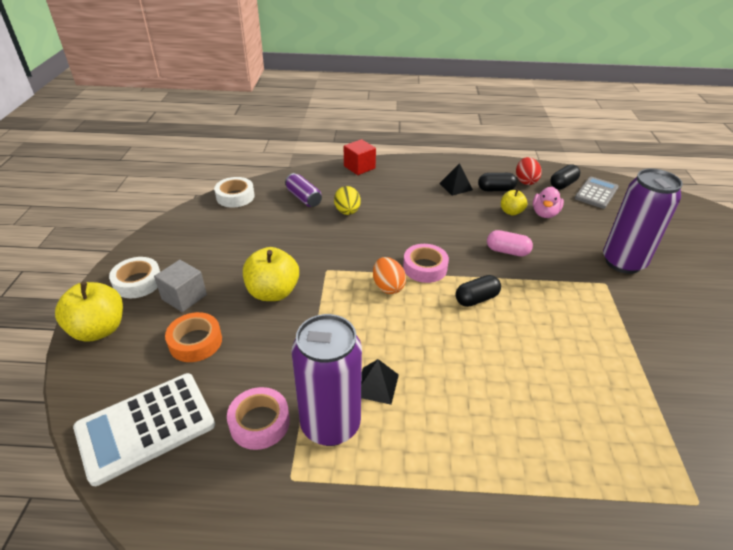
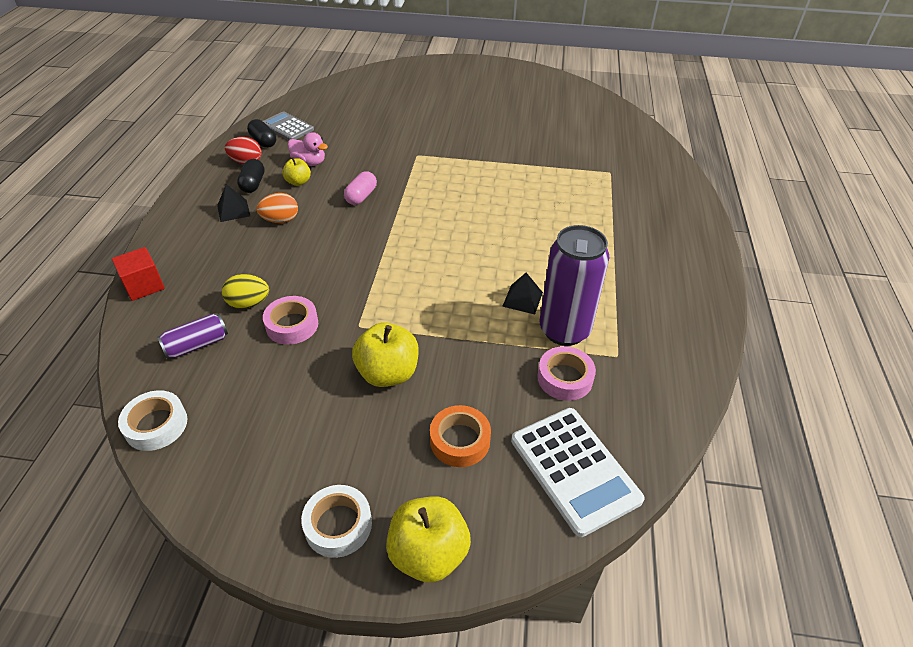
camera: 85 degrees left, 5 degrees up
(184, 297) = (380, 462): grey cube -> none
(388, 287) = (396, 281): orange egg -> orange egg (280, 220)
(425, 268) = (373, 252): pink tape -> pink tape (292, 325)
(476, 299) = (424, 226): black capsule -> none
(623, 262) = (393, 140): purple can -> none

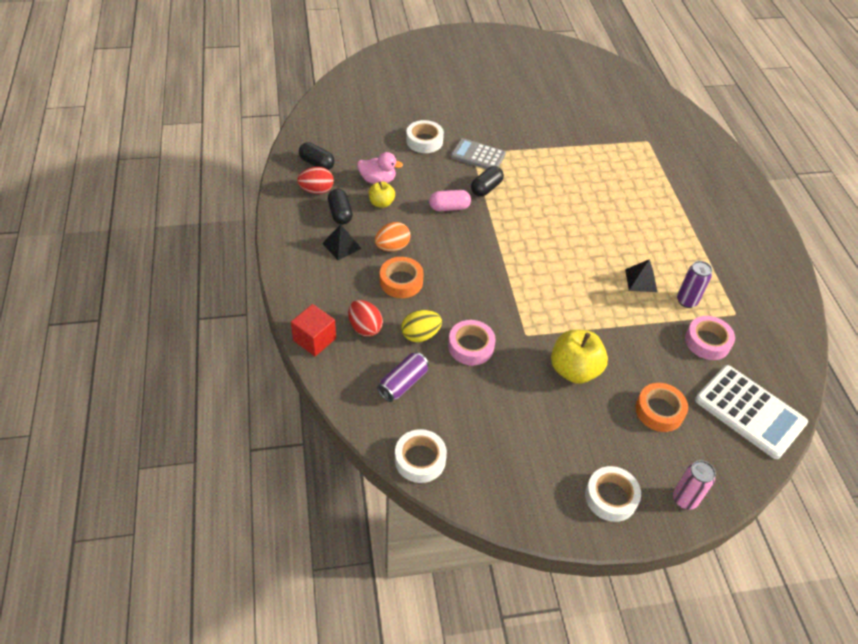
camera: 20 degrees left, 5 degrees up
(200, 285) = (365, 327): none -> red egg
(266, 251) = (401, 281): none -> orange tape
(287, 127) = (329, 142): grey calculator -> grey calculator (478, 155)
(361, 196) = (449, 207): pink capsule -> pink capsule turned 75 degrees clockwise
(377, 139) = (424, 141): none -> white tape
(410, 186) = (486, 188): none -> black capsule
(428, 553) = (684, 499): yellow apple -> pink can
(564, 330) = (686, 301): purple can -> purple can, size x0.51

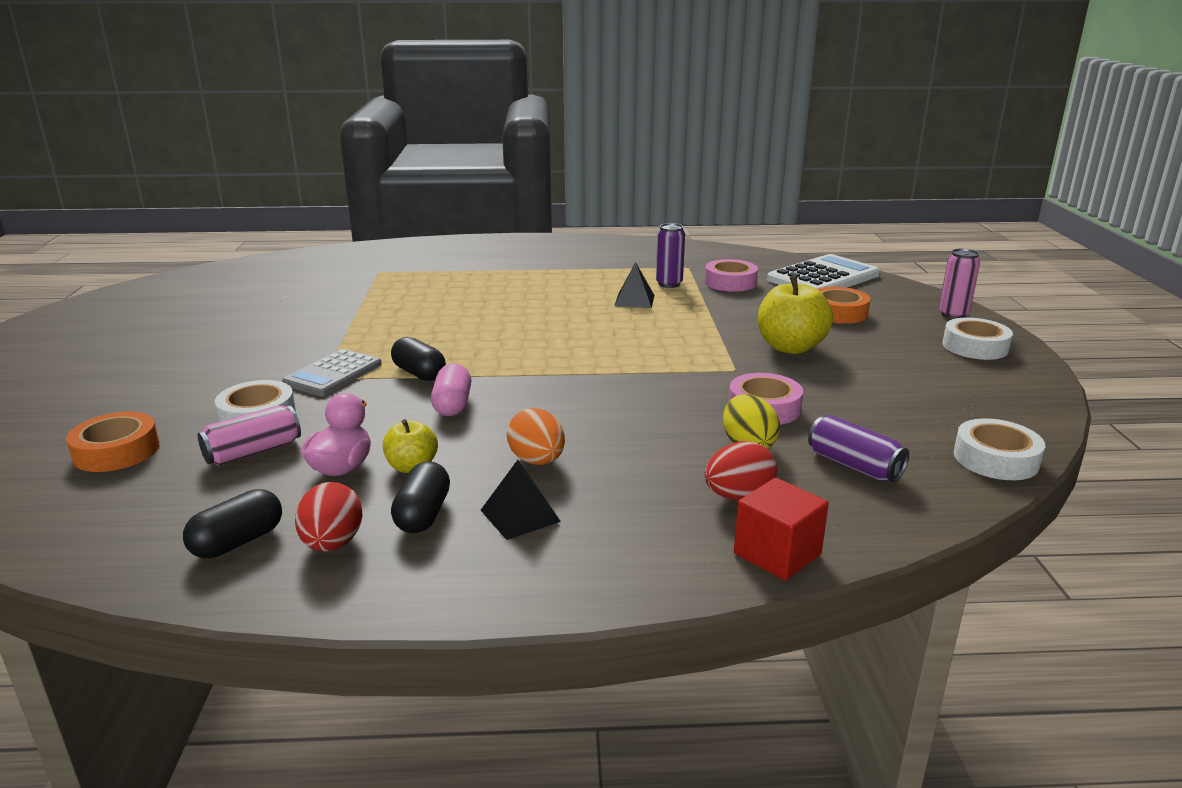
camera: 80 degrees left, 25 degrees down
(340, 213) = (423, 515): black capsule -> black capsule turned 75 degrees counterclockwise
(389, 149) = (253, 452): none -> pink can
(401, 281) = (625, 456): orange tape -> orange tape (116, 451)

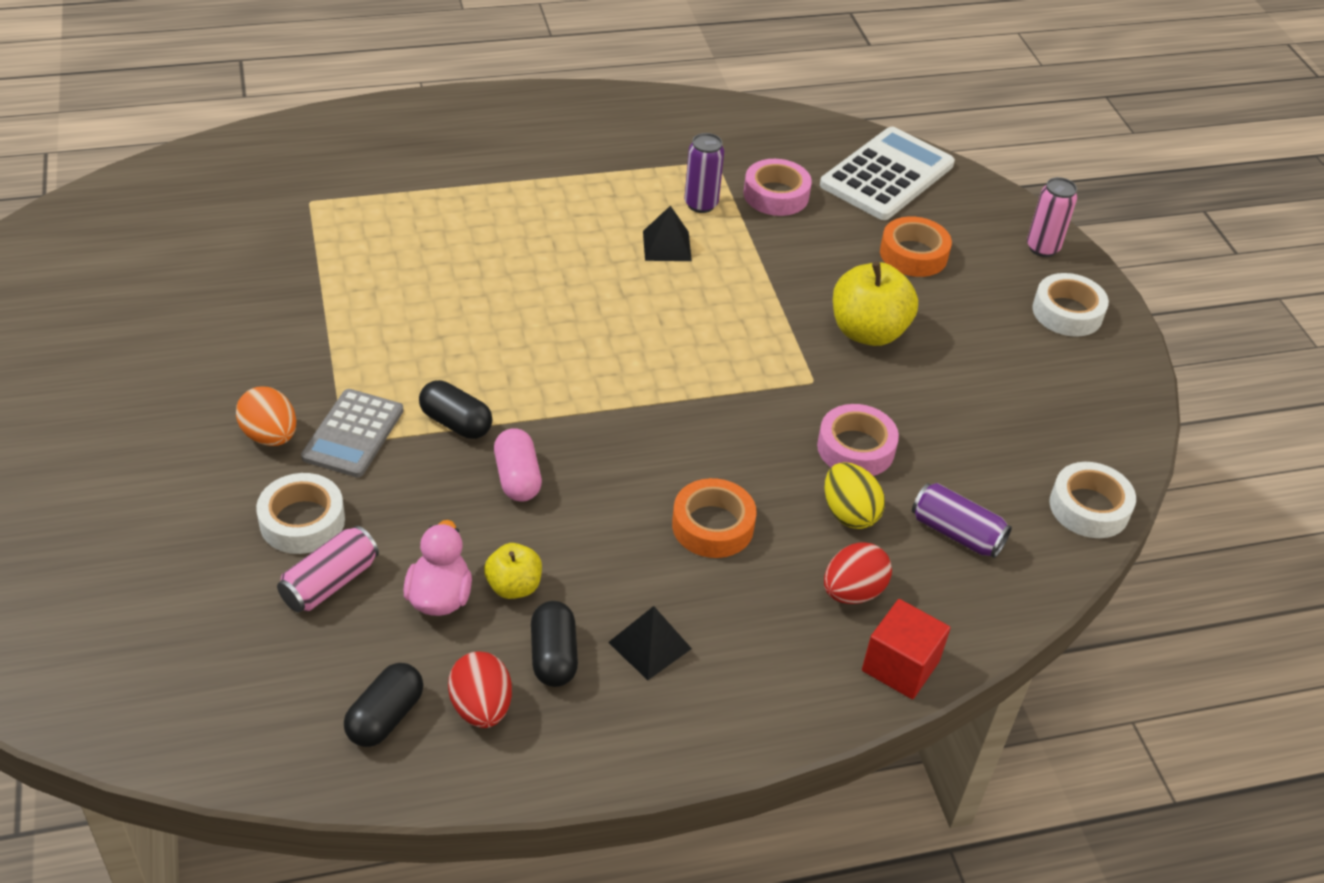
camera: 15 degrees left, 20 degrees up
(116, 451) = (173, 599): orange tape -> orange tape (712, 526)
(537, 461) = (641, 562): orange egg -> orange egg (270, 436)

